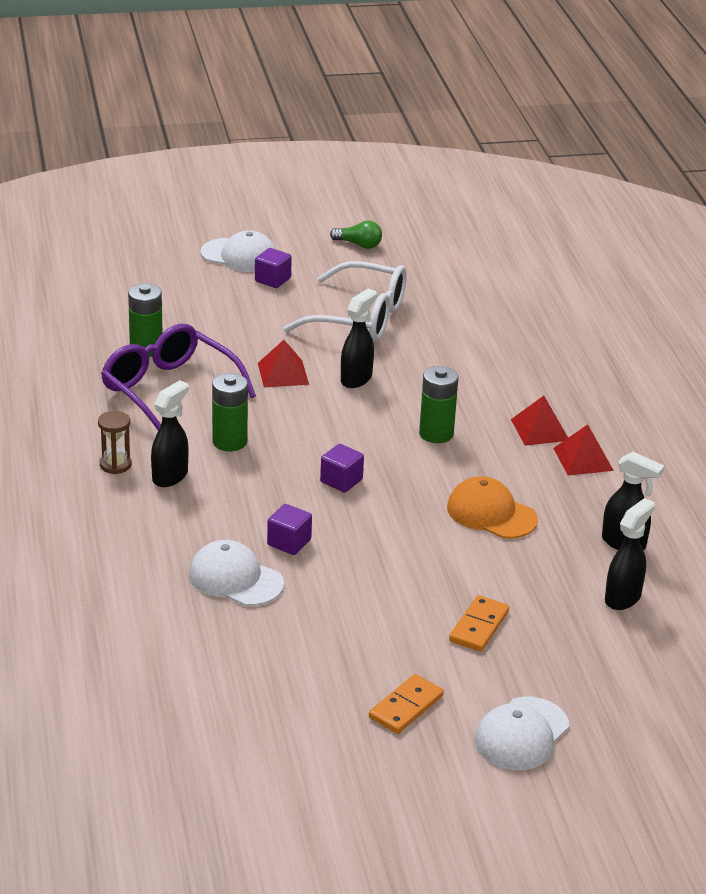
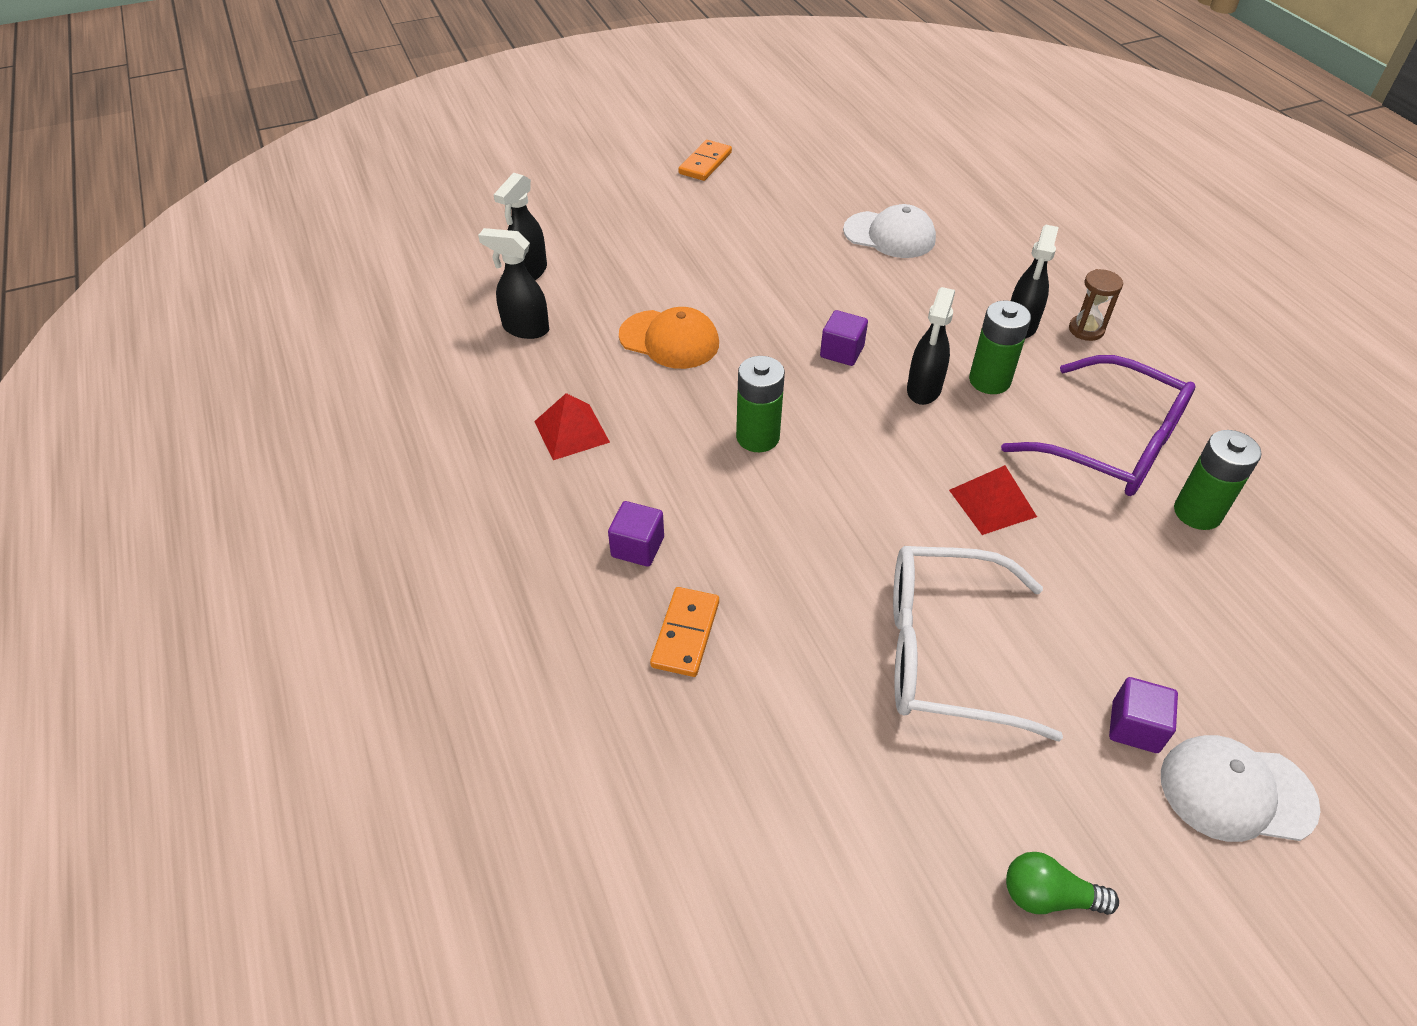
camera: 170 degrees right, 15 degrees up
(289, 542) = (860, 275): purple cube -> purple cube (637, 547)
(356, 378) = (892, 513): black spray bottle -> black spray bottle (923, 390)
(479, 626) = (660, 228): orange domino -> orange domino (685, 634)
(521, 734) = (612, 158): white cap -> none
(540, 430) = (629, 469): red pyramid -> none

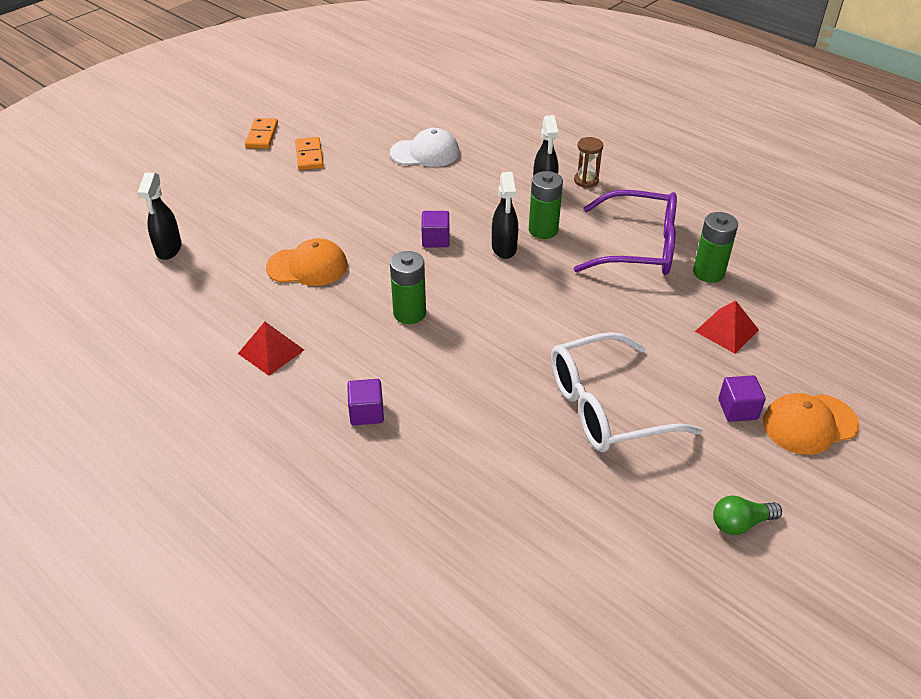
camera: 25 degrees left, 5 degrees down
(525, 329) = (190, 290): black spray bottle -> none
(685, 634) = (433, 457): orange domino -> orange domino (309, 155)
(992, 503) = (586, 306): red pyramid -> red pyramid (727, 330)
(1236, 791) = (809, 424): white cap -> orange cap

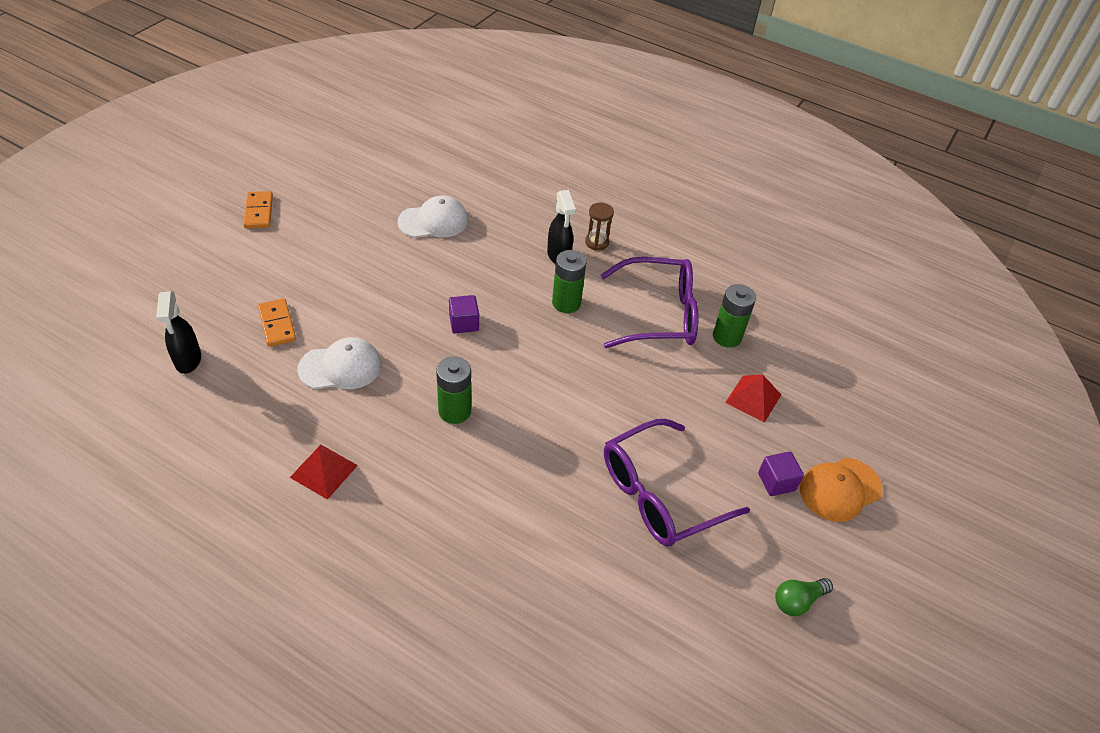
camera: 15 degrees left, 5 degrees up
(307, 267) = (340, 367): orange cap -> white cap
(309, 155) = (314, 233): orange domino -> orange domino (277, 324)
(366, 413) = (435, 529): purple cube -> none
(504, 249) = (532, 327): black spray bottle -> none
(606, 407) = (660, 494): white glasses -> purple glasses

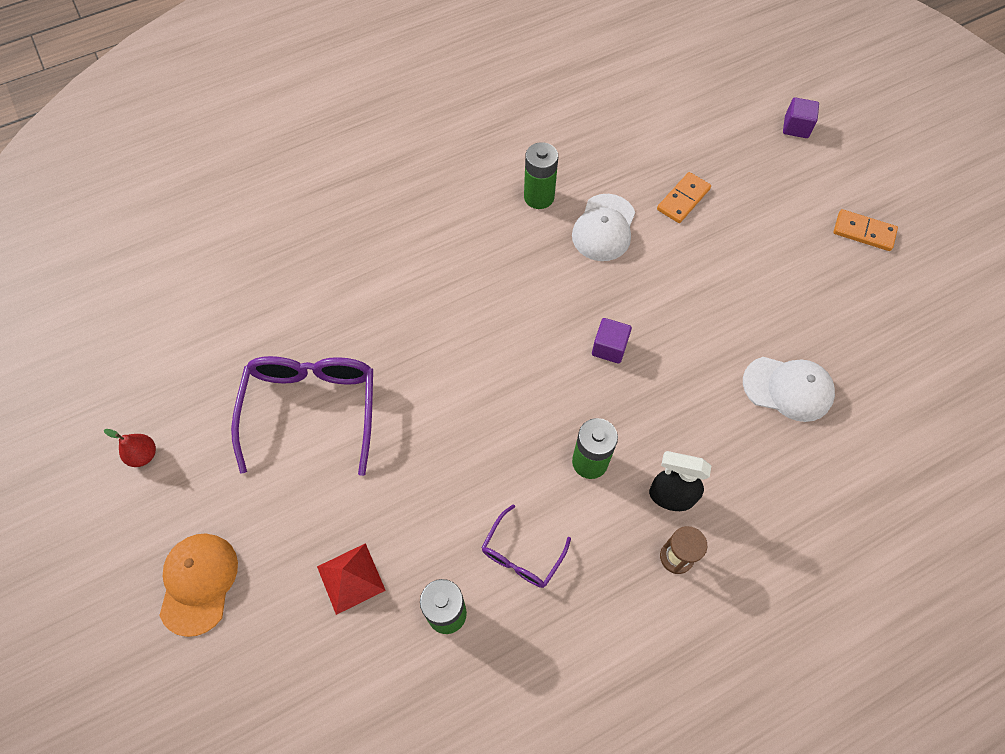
camera: 125 degrees right, 15 degrees up
(188, 360) = (668, 130): black spray bottle -> none
(277, 324) = (683, 199): orange domino -> orange domino turned 60 degrees counterclockwise
(323, 471) = (497, 181): red pyramid -> none
(433, 221) = (788, 388): white cap -> white cap turned 90 degrees counterclockwise
(454, 411) = (503, 292): green battery -> green battery (539, 197)
(658, 314) = (522, 554): purple glasses -> purple glasses, size x0.53
(776, 482) = (250, 525): purple cube -> purple cube (796, 127)
(797, 601) = (143, 455): green light bulb -> red pear

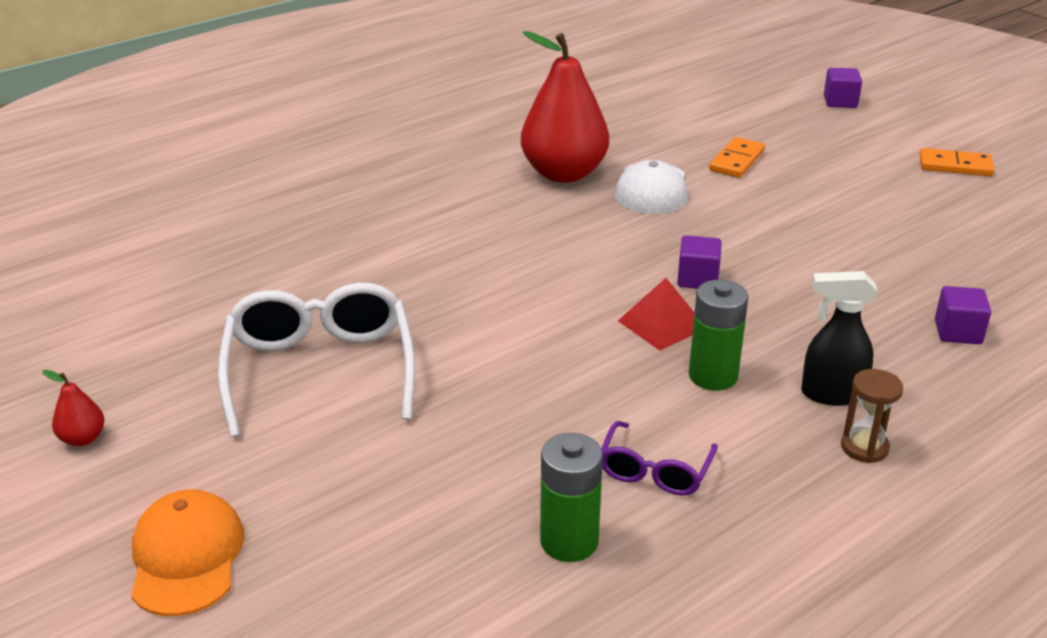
camera: 10 degrees left, 30 degrees down
(311, 410) = (320, 371): purple glasses -> white glasses
(351, 578) = (417, 523): red pyramid -> red pyramid (662, 324)
(539, 197) = (564, 173): green battery -> red pear
(788, 388) = (932, 289): white cap -> none
(790, 442) = (958, 332): none -> purple cube

